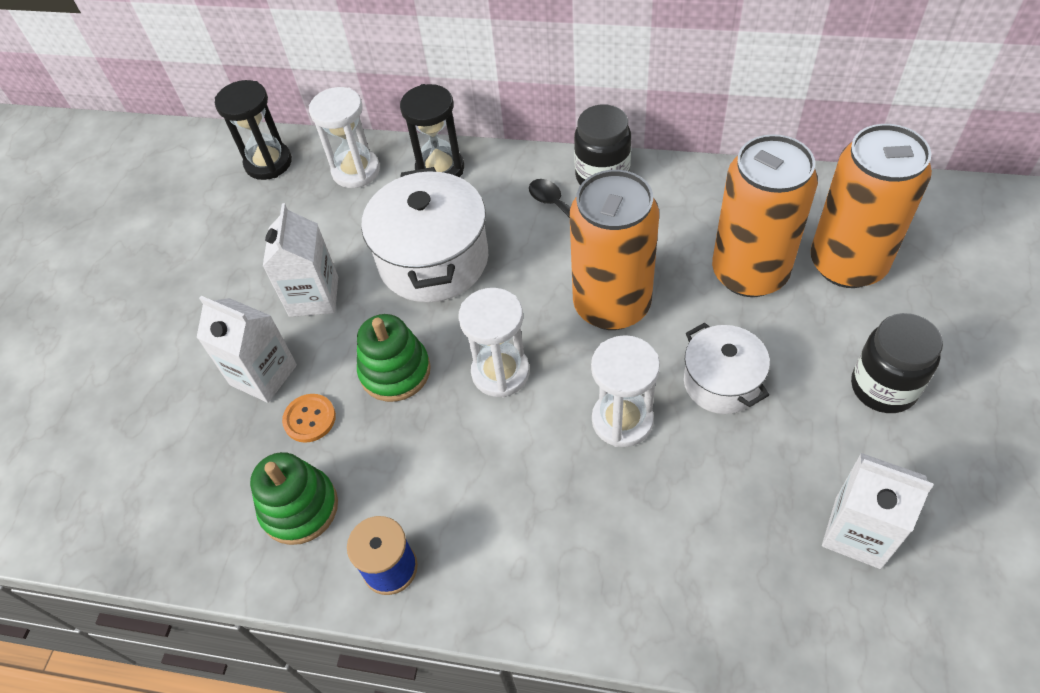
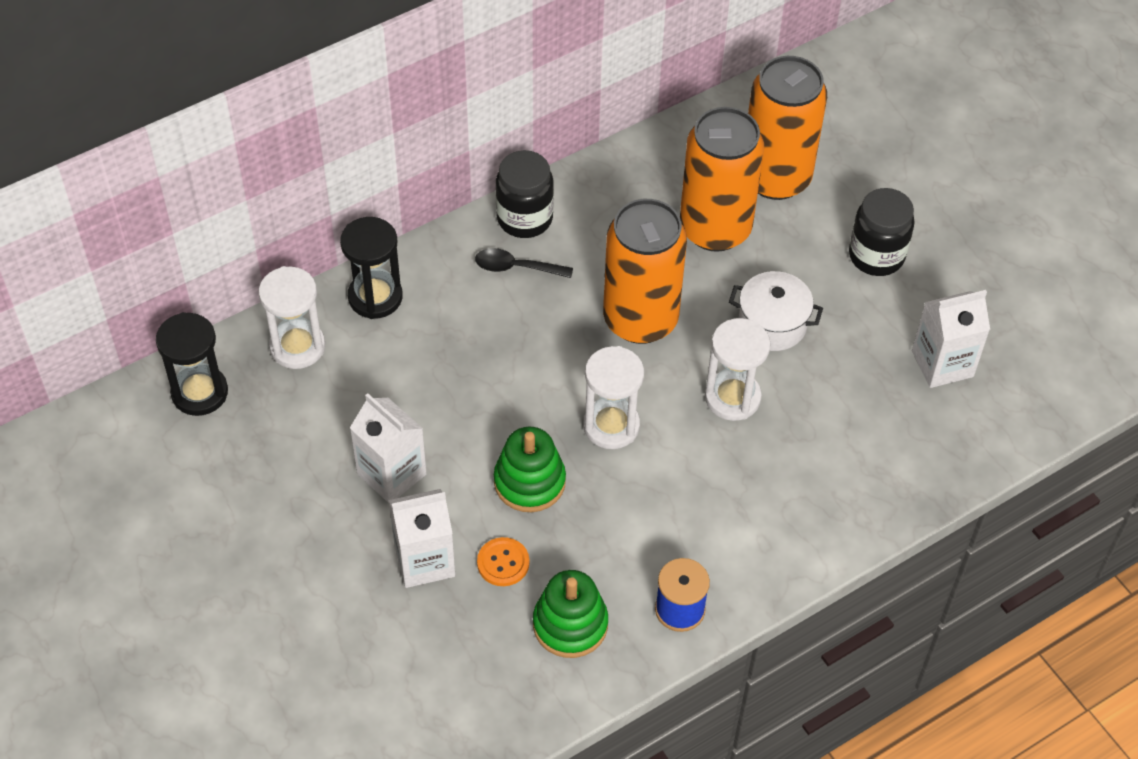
camera: 50 degrees left, 0 degrees up
(433, 260) = (460, 377): white pot -> none

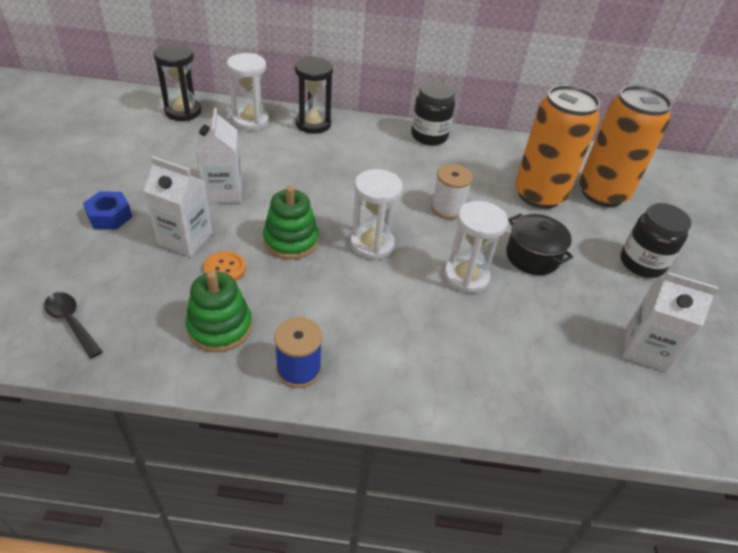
camera: 35 degrees right, 10 degrees down
(314, 595) = (110, 216): none -> blue nut
(516, 267) = (401, 151): black spoon -> black spoon (72, 322)
(640, 319) = (447, 208): orange can -> white spool
(772, 324) = (532, 256): white pot -> black pot

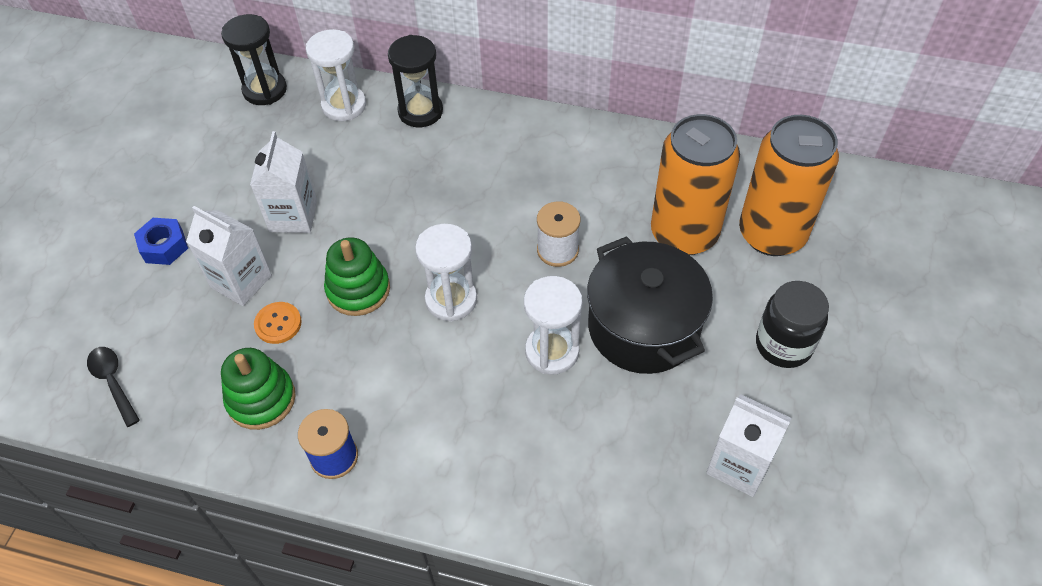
camera: 15 degrees right, 10 degrees up
(429, 136) = (566, 133): black jar -> none
(532, 256) = (643, 327): black pot -> black pot, size x1.67

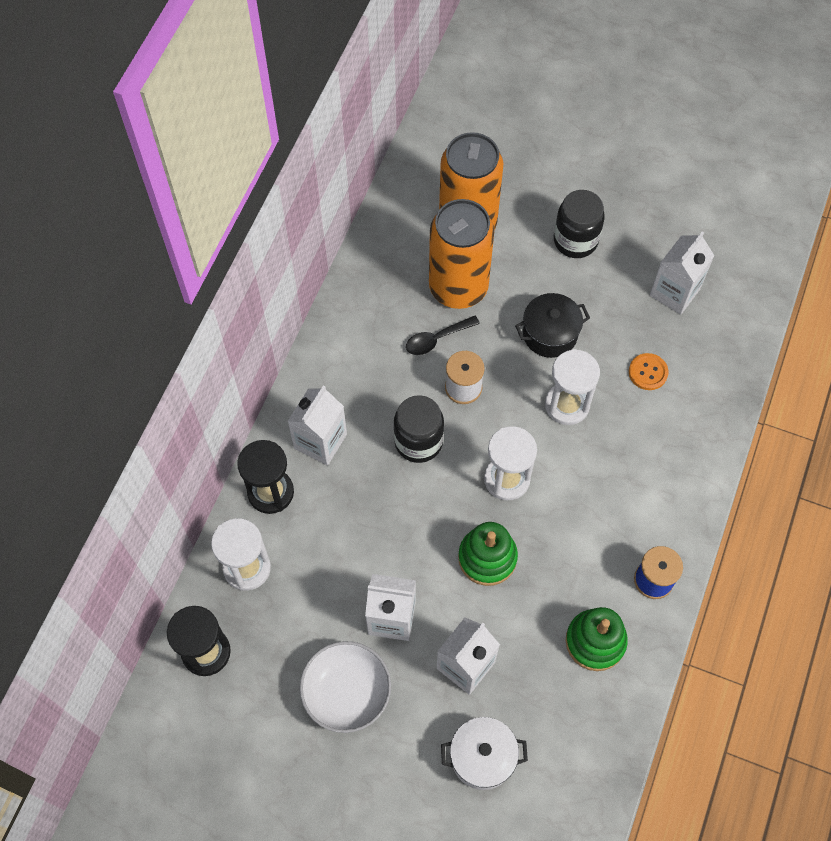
camera: 85 degrees left, 10 degrees up
(113, 382) = (568, 778): black spoon -> black spoon (437, 339)
(145, 304) = (482, 757): none -> white pot
(164, 246) = (413, 745): blue nut -> none
(220, 190) = (346, 692): none -> white bowl
(278, 324) = (517, 629): orange button -> orange button (648, 372)
(478, 140) = (320, 441): none -> white carton
(487, 217) = (418, 442): none -> black jar
(643, 327) = (550, 334): black pot -> black pot, size x0.60

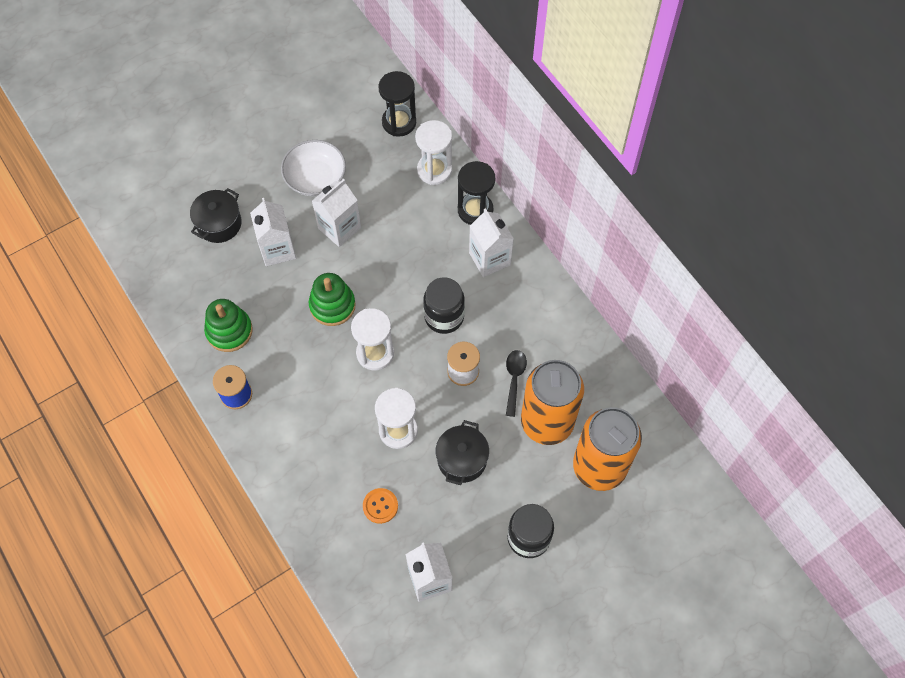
camera: 125 degrees right, 0 degrees up
(482, 757) = (219, 224): white pot -> black pot

